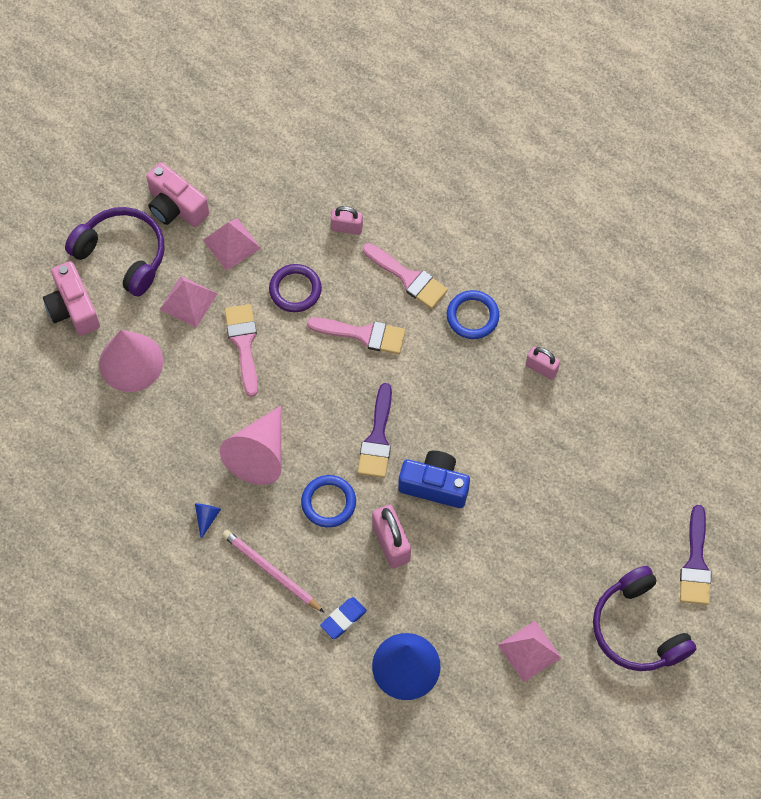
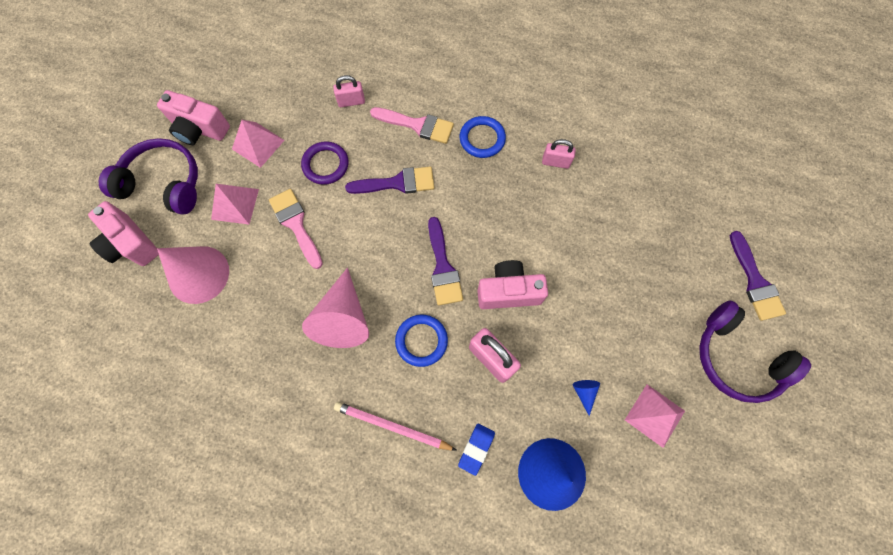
camera: 20 degrees left, 5 degrees up
(207, 517) = (314, 395): blue cone -> blue cone (584, 393)
(363, 334) = (397, 183): pink brush -> purple brush
(434, 485) = (508, 292): blue camera -> pink camera

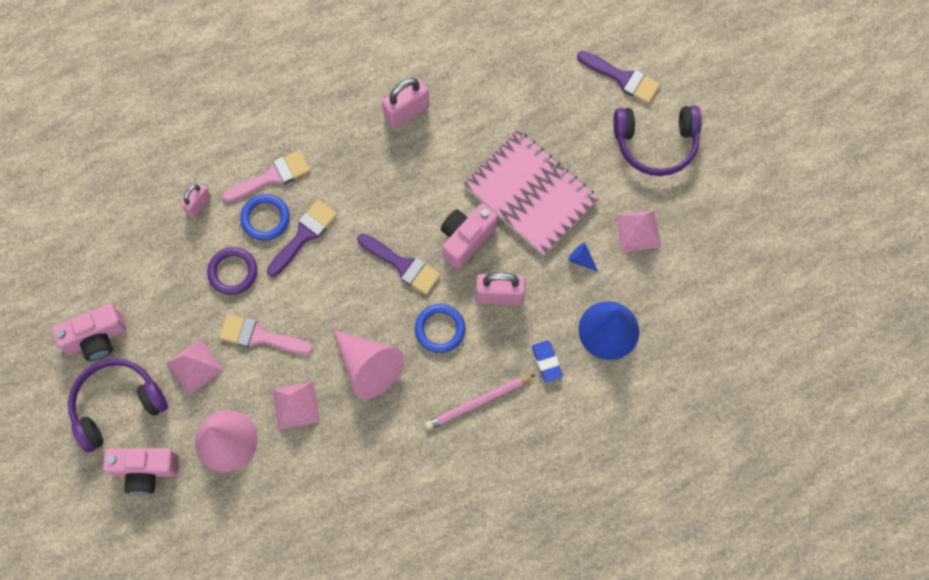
camera: 45 degrees left, 0 degrees up
(258, 144) = (160, 306): pink pyramid -> pink pyramid (295, 405)
(482, 139) = (333, 143): blue ring -> blue ring (265, 218)
(555, 162) = (406, 112): pink padlock -> pink padlock, size x1.59
(592, 303) = (530, 194): none -> pink notebook

